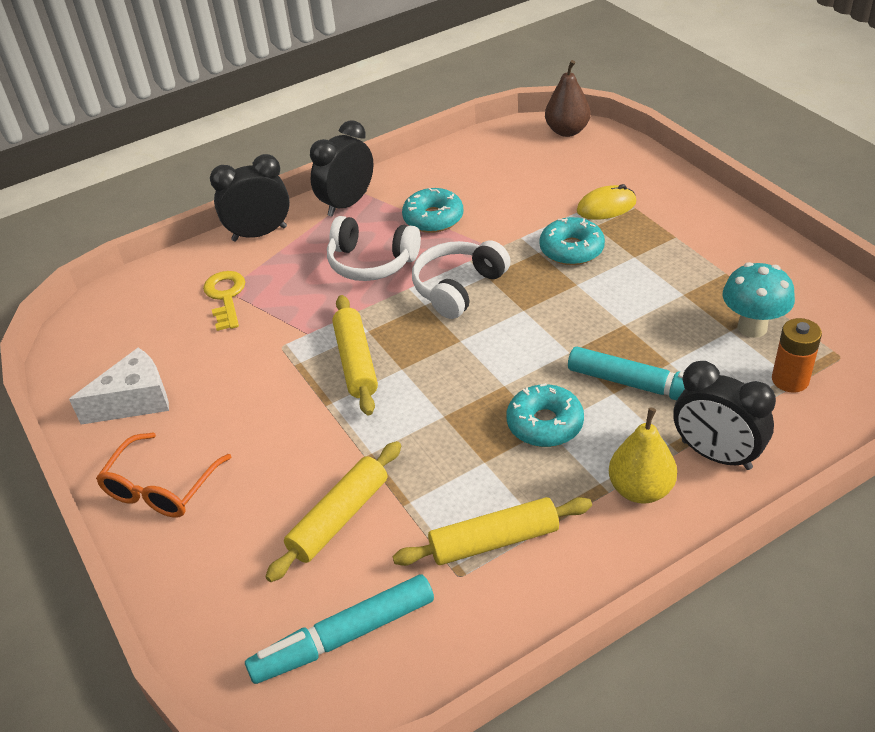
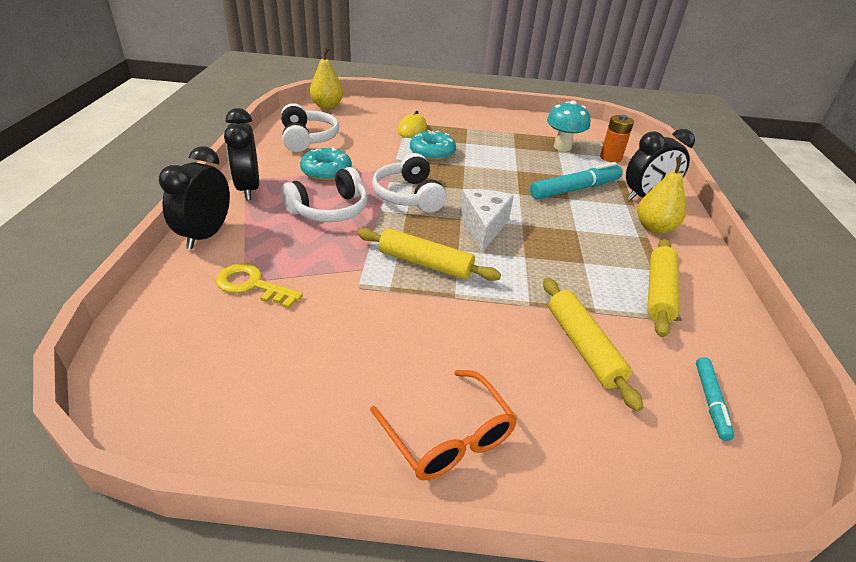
camera: 60 degrees left, 5 degrees down
(135, 401) = (306, 402): white cheese -> white cheese (484, 227)
(344, 637) = (710, 401): turquoise marker -> turquoise marker, size x0.55
(479, 168) = (308, 138): none -> white headphones
(545, 424) = (571, 229): turquoise donut -> none
(567, 131) = (327, 106): brown pear -> yellow pear

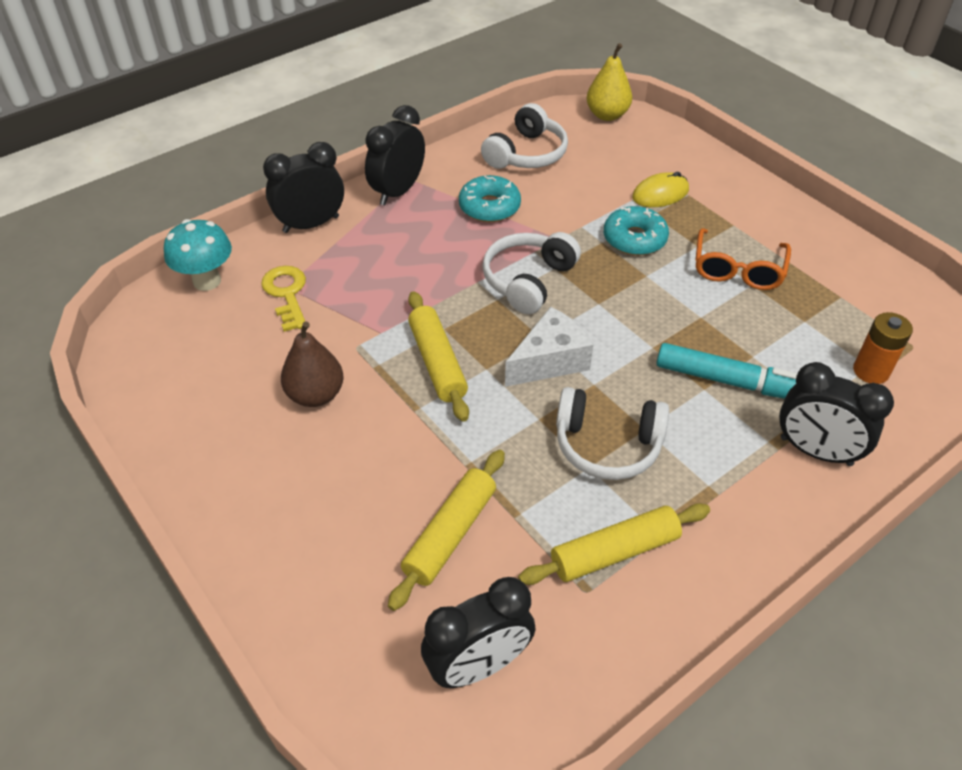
camera: 50 degrees right, 10 degrees up
(329, 210) = (434, 254): white headphones -> white headphones (607, 445)
(375, 332) = (315, 395): none -> brown pear
(448, 437) = (253, 508): orange glasses -> orange glasses (738, 270)
(562, 147) = (824, 318): turquoise mushroom -> turquoise mushroom (207, 281)
(654, 228) = (749, 490): yellow pear -> none
(710, 401) = (478, 666): turquoise marker -> black clock

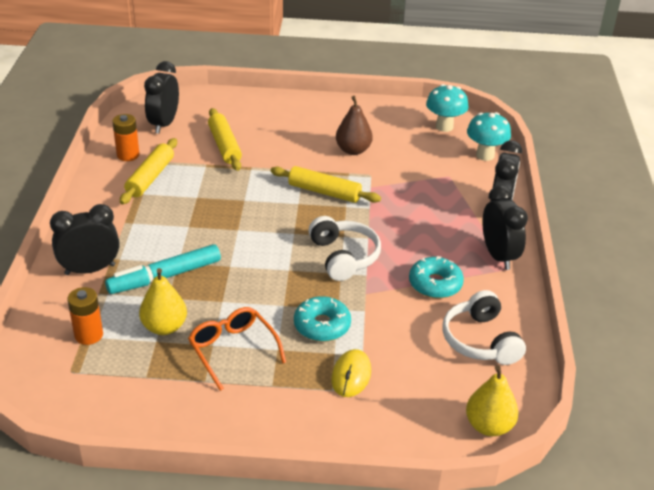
camera: 130 degrees right, 10 degrees down
(165, 347) = (444, 127): none -> turquoise mushroom
(286, 294) = (442, 173): yellow key -> none
(550, 361) = (273, 226): white cheese -> none
(603, 631) = (128, 155): none -> orange battery
(607, 445) = (199, 210): white headphones -> none
(784, 329) = (164, 327): none -> yellow pear

